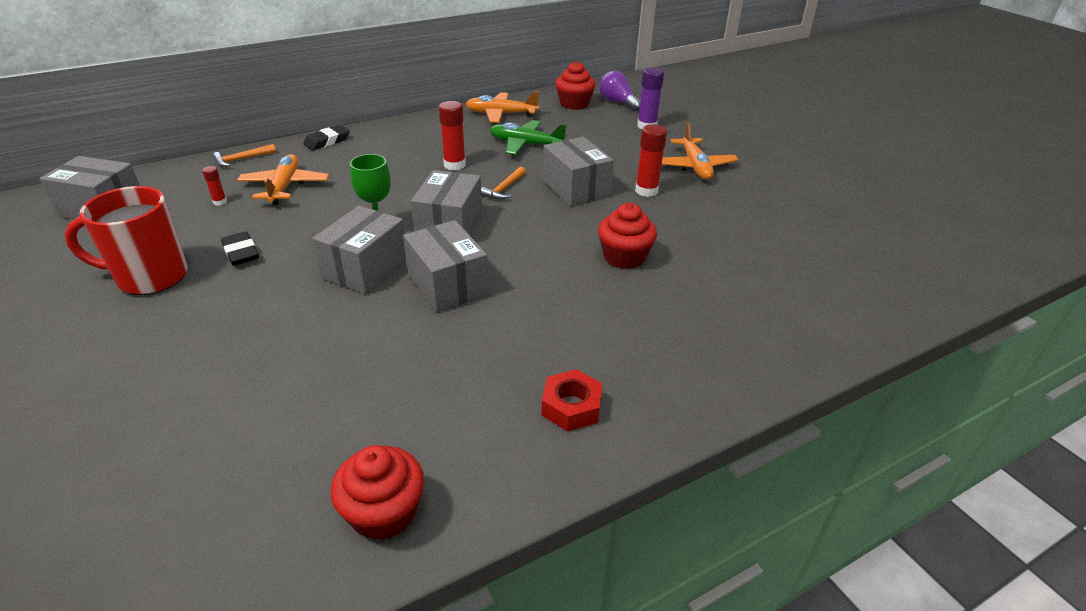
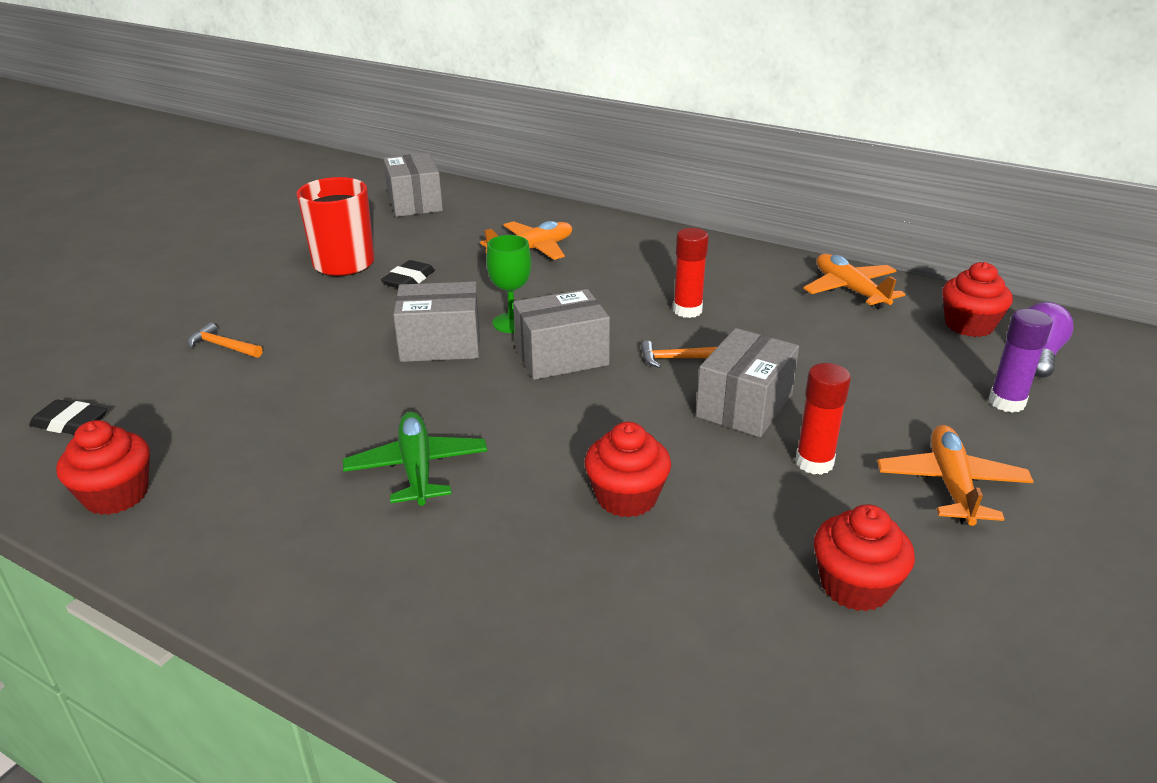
camera: 60 degrees right, 5 degrees down
(220, 202) = (474, 237): red glue stick -> none
(242, 159) = (552, 213): orange hammer -> orange hammer (223, 346)
(327, 141) = (637, 231): black eraser -> black eraser (70, 423)
(447, 285) = (454, 398): grey box -> none
(525, 144) = (801, 333): green plane -> green plane (417, 468)
(571, 406) = (308, 554): red nut -> none
(695, 166) = (951, 485): orange plane -> orange plane turned 135 degrees clockwise
(747, 221) = (855, 586): none -> red cupcake

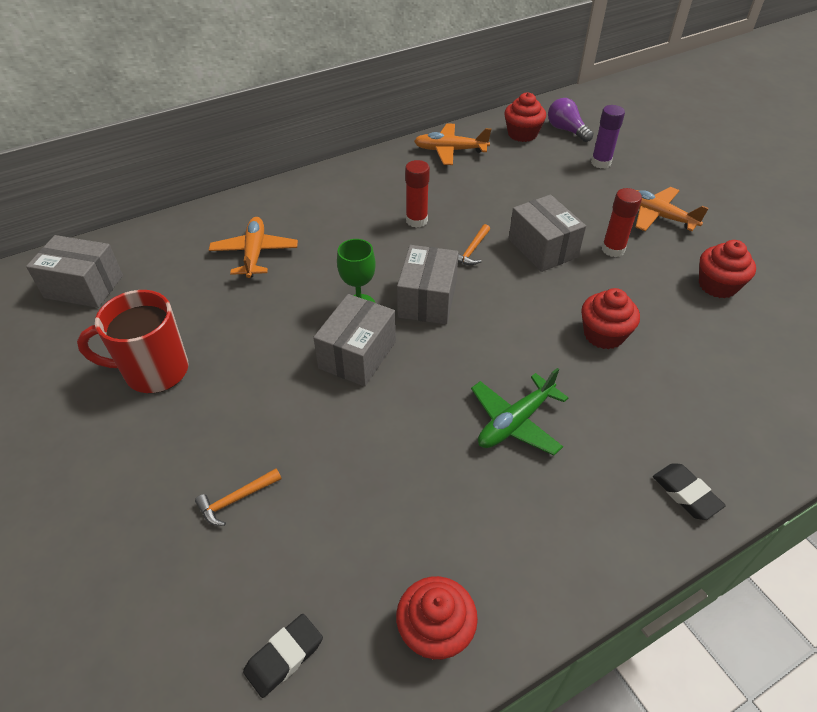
camera: 60 degrees left, 15 degrees up
(409, 280) = (233, 339): black eraser -> black eraser (686, 494)
(417, 468) = (515, 422): green plane -> green plane turned 60 degrees counterclockwise

